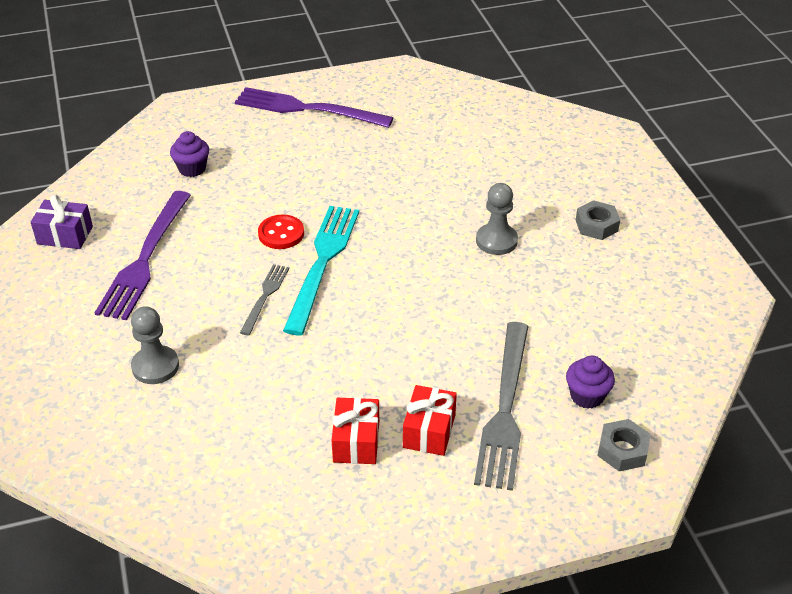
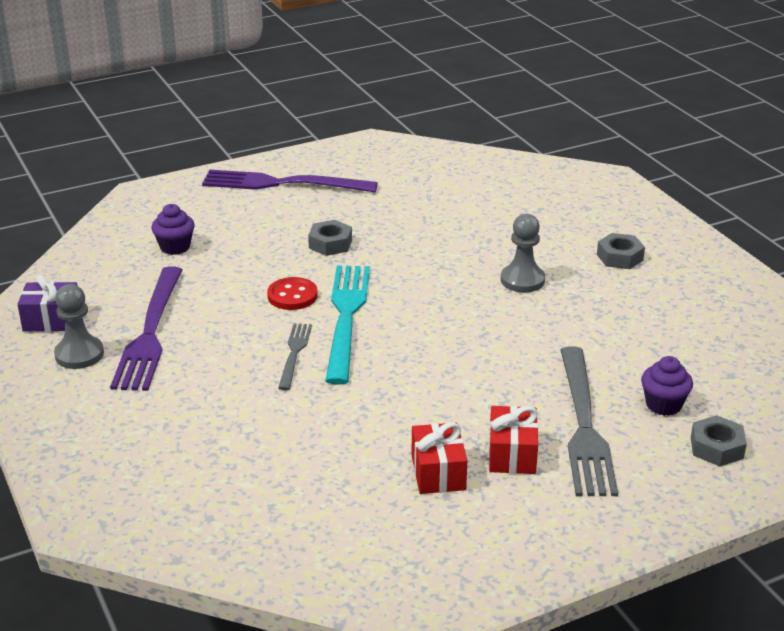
camera: 10 degrees left, 10 degrees down
(155, 366) = (194, 429): grey pawn -> grey pawn (79, 354)
(331, 180) = (330, 244): none -> grey nut

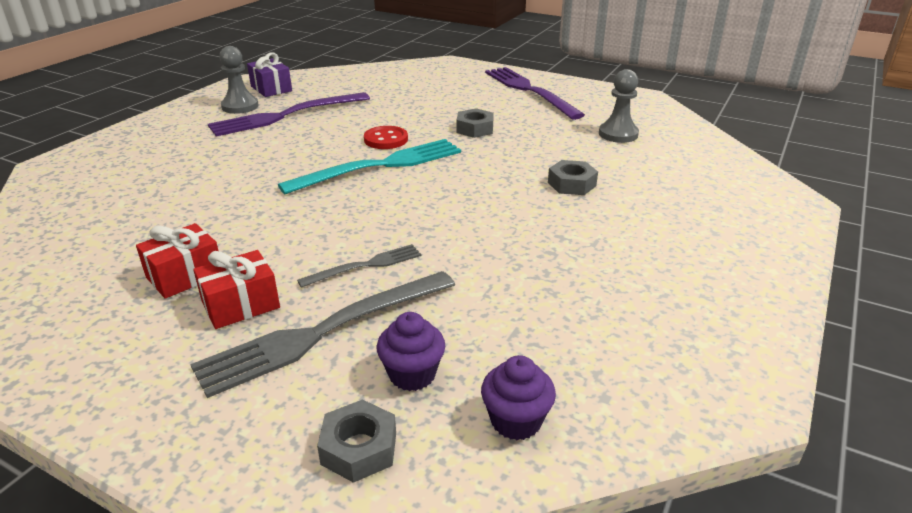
camera: 55 degrees right, 0 degrees up
(175, 247) = (398, 89): purple cupcake -> purple cupcake (516, 421)
(294, 353) = (309, 164): grey fork -> grey fork (365, 266)
(522, 280) = (539, 217): grey pawn -> grey pawn (618, 134)
(619, 257) = (660, 254): grey nut -> grey nut (571, 184)

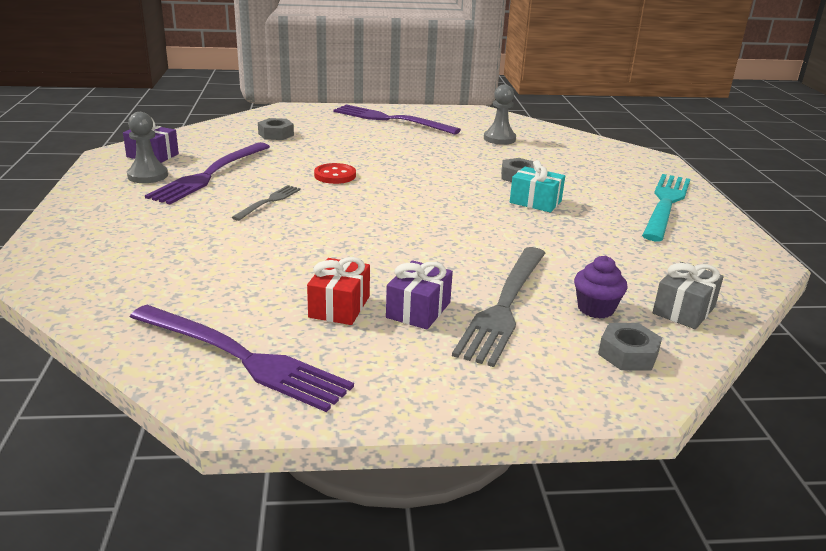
camera: 35 degrees left, 5 degrees down
(45, 297) = (242, 358): none -> purple fork
(241, 305) = (418, 310): red gift -> purple gift
(365, 266) = (465, 260): grey fork -> grey fork (269, 202)
(380, 166) = (363, 195): turquoise fork -> turquoise fork (666, 204)
(475, 129) = (393, 154): grey nut -> grey nut (276, 134)
(516, 421) = (684, 310): purple cupcake -> grey gift
(545, 219) = (535, 202): none -> turquoise gift

